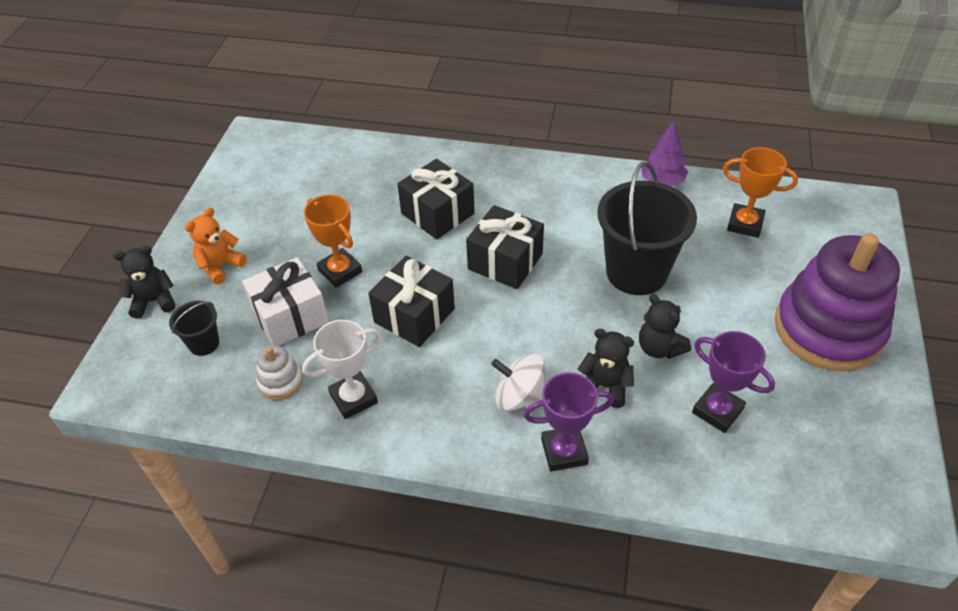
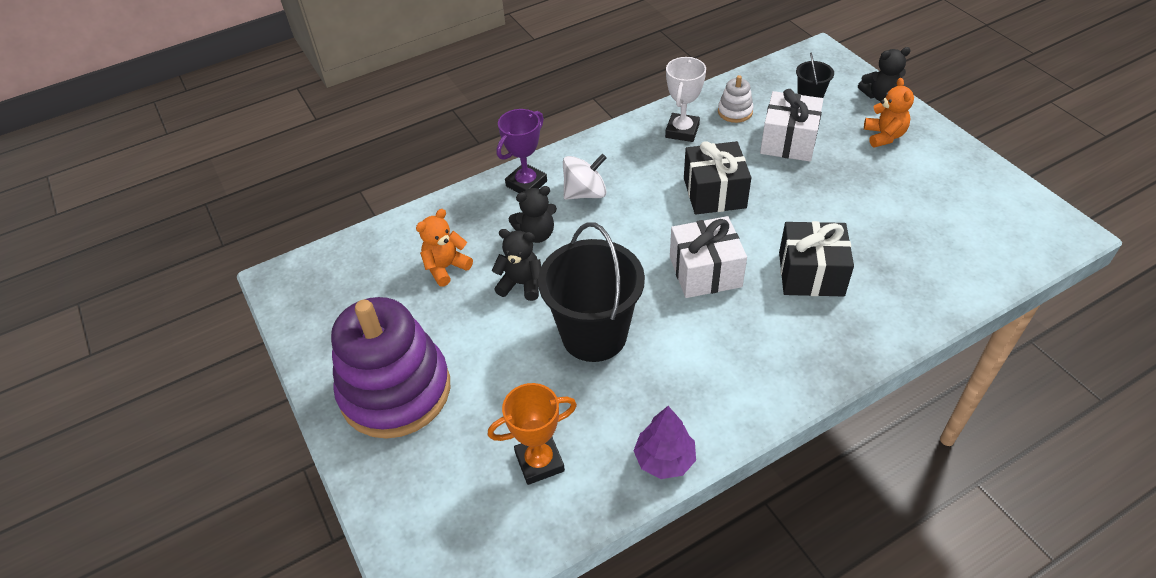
camera: 140 degrees right, 0 degrees up
(154, 301) = (880, 96): black teddy bear -> black teddy bear turned 45 degrees clockwise
(340, 271) = (806, 185): orange trophy -> none
(505, 261) = (705, 272): black gift -> white gift
(717, 411) = (446, 267): purple trophy -> orange teddy bear

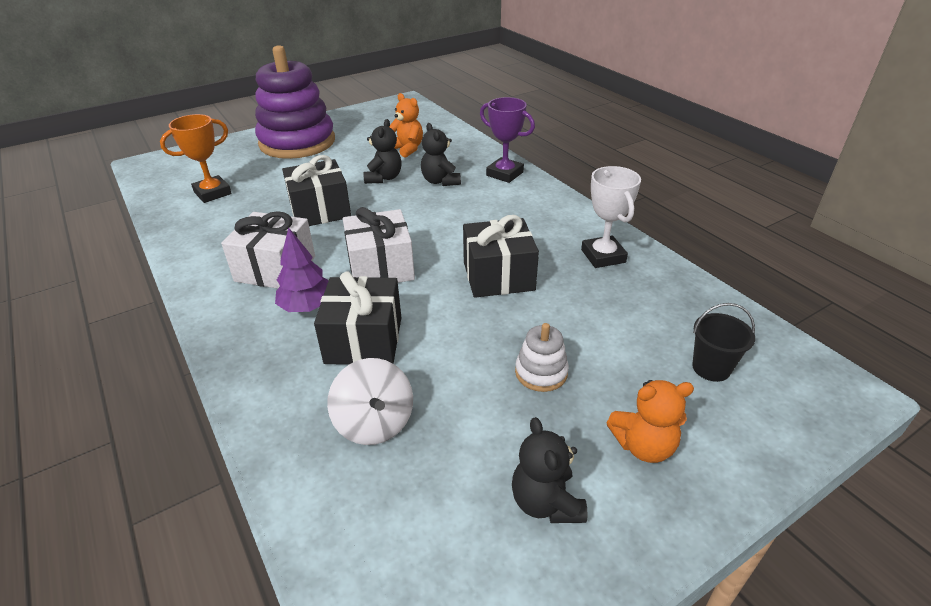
camera: 85 degrees right, 10 degrees down
(539, 462) = (212, 193): orange trophy -> orange trophy turned 75 degrees clockwise
(585, 193) = (494, 201): white spinning top -> white spinning top (374, 422)
(594, 335) = (320, 210): black bucket -> black gift
(664, 459) = (183, 243): purple tree -> purple tree (307, 307)
(682, 131) = (603, 256): white trophy -> white trophy turned 60 degrees clockwise
(735, 112) = (653, 296): white stacking toy -> white stacking toy (541, 372)
(788, 141) = (604, 339): white gift -> white gift (275, 269)
(880, 96) = (756, 456): black teddy bear -> black teddy bear (546, 502)

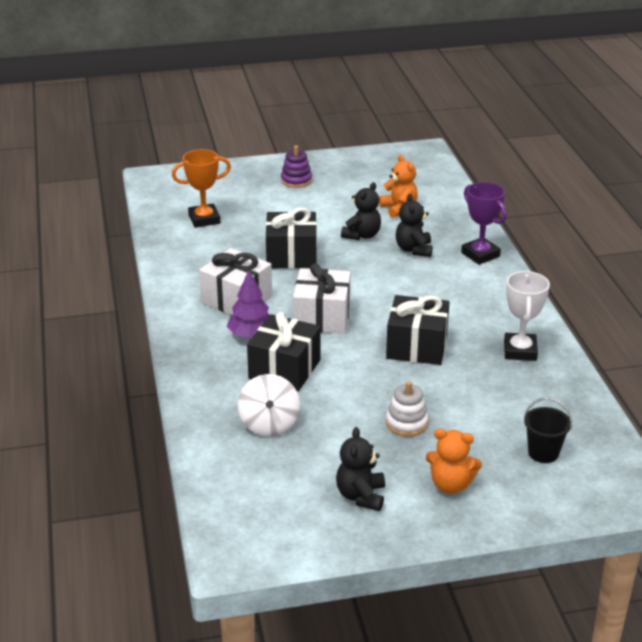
camera: 20 degrees right, 5 degrees down
(297, 142) = (296, 180): purple stacking toy -> purple stacking toy, size x0.41

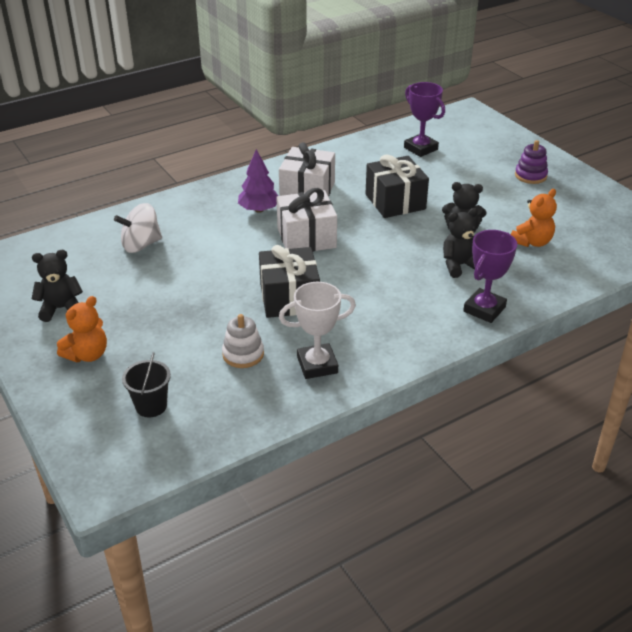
camera: 70 degrees right, 5 degrees up
(204, 219) = (420, 148): orange trophy -> purple trophy
(284, 369) = (218, 236): black gift -> none
(406, 423) = (168, 314): white stacking toy -> white stacking toy (243, 354)
(450, 485) = (87, 355): orange teddy bear -> orange teddy bear turned 135 degrees counterclockwise

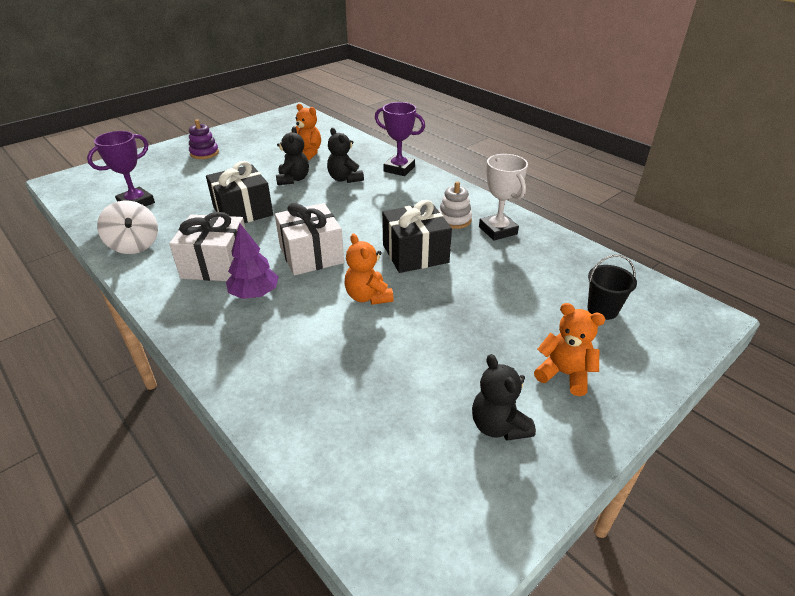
camera: 100 degrees left, 0 degrees up
(141, 245) = (341, 382): white spinning top -> white spinning top (134, 245)
(232, 264) = (368, 297): none -> orange teddy bear
(243, 354) = (505, 268): white stacking toy -> white stacking toy (454, 220)

